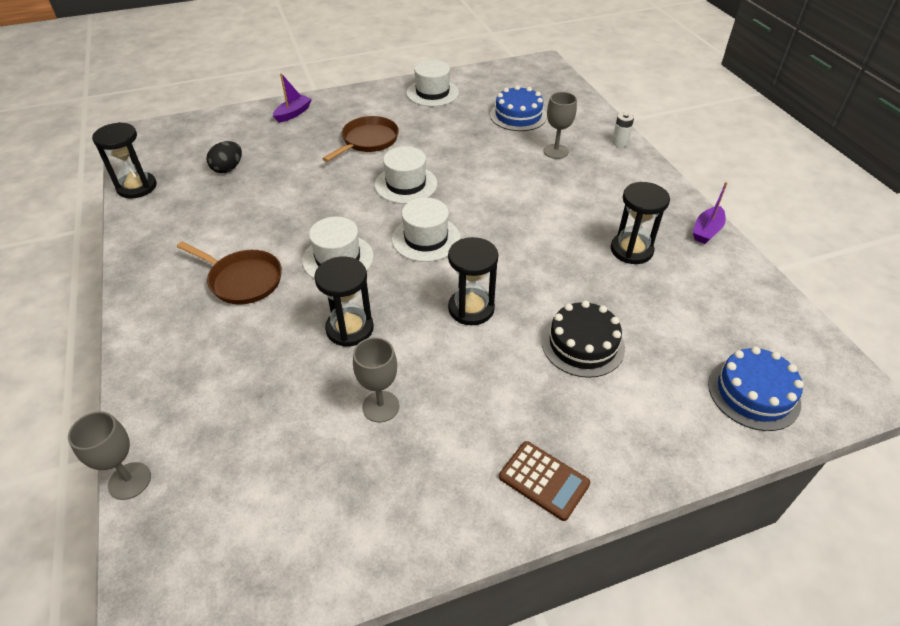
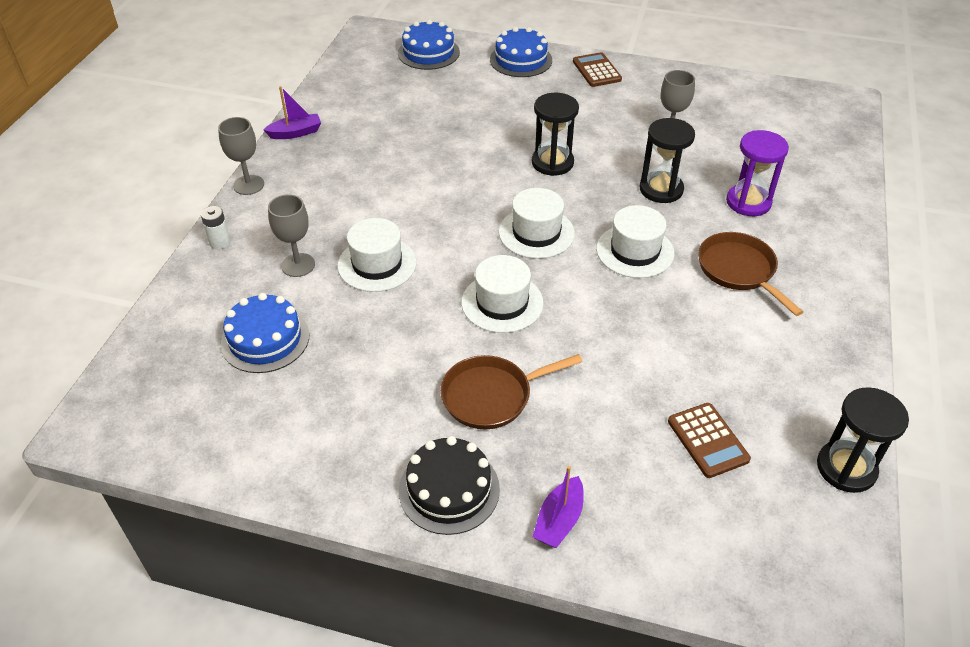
camera: 145 degrees left, 0 degrees up
(129, 481) = (861, 165): grey goblet -> grey goblet (248, 185)
(228, 168) = (707, 440): black egg -> brown calculator
(256, 355) = (748, 202): none -> purple hourglass
(293, 113) = (559, 520): purple boat -> purple boat turned 45 degrees counterclockwise
(432, 93) = (317, 451): white hat -> white hat (377, 264)
(582, 344) = (497, 111): black cake -> black cake (449, 489)
(631, 250) = (376, 146): black hourglass -> none
(648, 445) = (521, 60): none -> blue cake

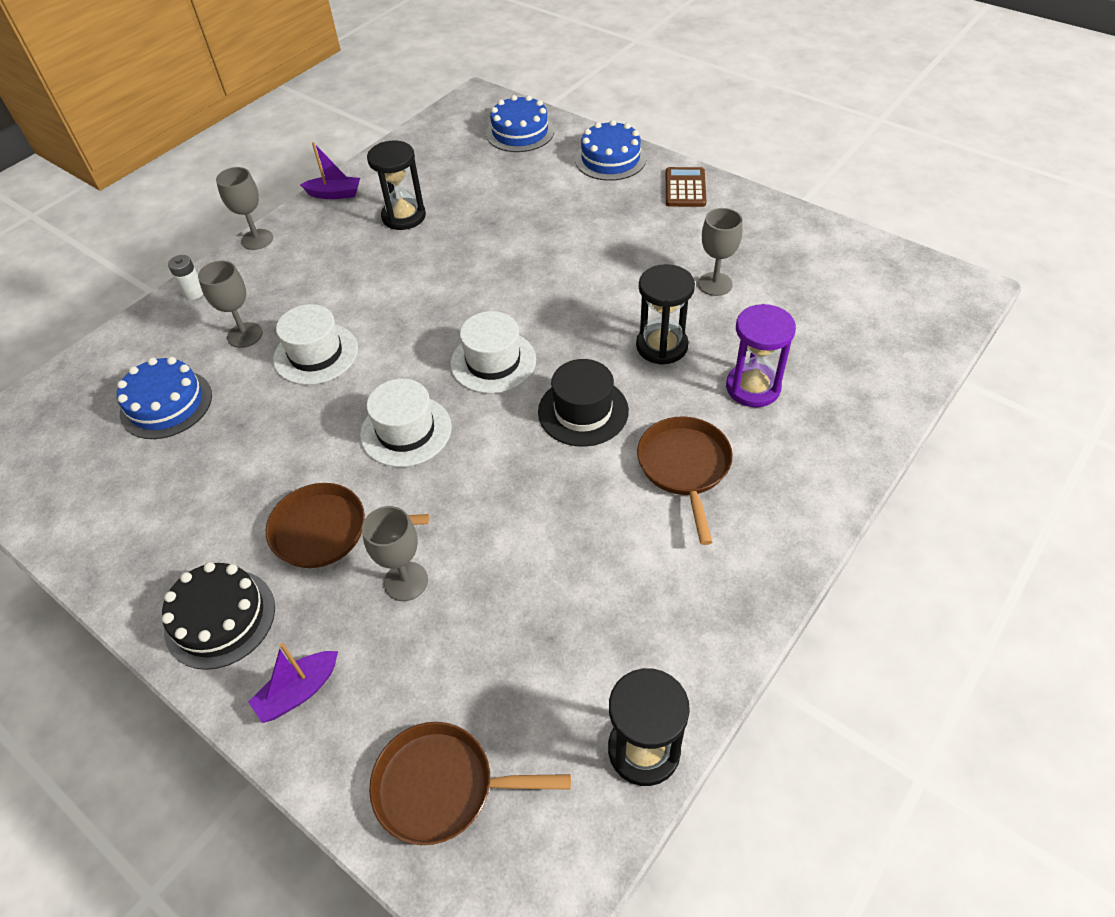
camera: 25 degrees right, 5 degrees up
(552, 163) = (564, 285): black hourglass -> black hourglass (404, 216)
(586, 413) = (406, 581): none -> grey goblet
(635, 251) = (583, 411): white hat -> black hat
(707, 440) = (510, 658): brown calculator -> none
(722, 545) = (443, 787): none -> brown pan

